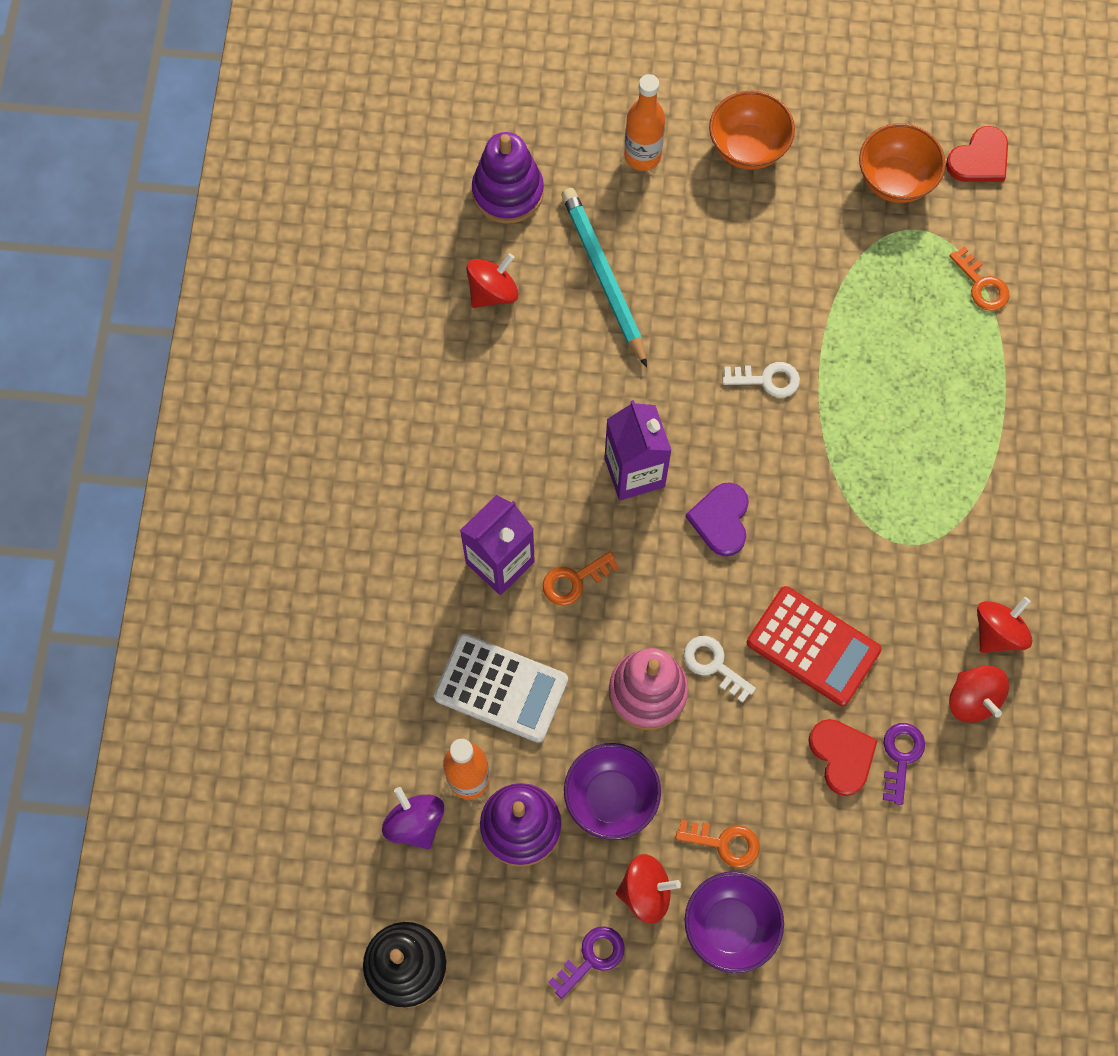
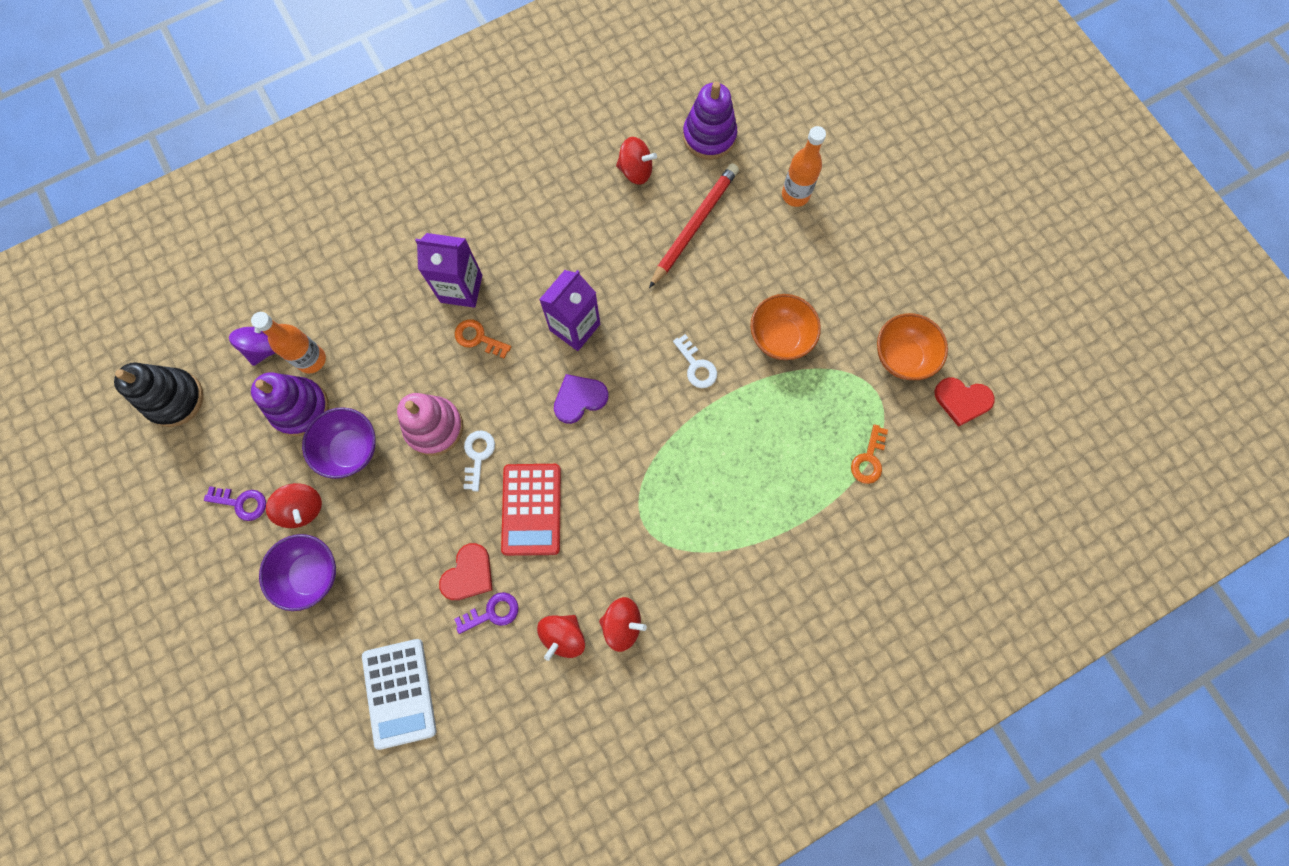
camera: 55 degrees right, 5 degrees up
(501, 688) = (380, 341): white calculator -> white calculator (399, 693)
(603, 276) = (694, 225): turquoise pencil -> red pencil
(724, 843) = (363, 536): orange key -> none
(748, 148) = (852, 252): orange bowl -> orange bowl (780, 337)

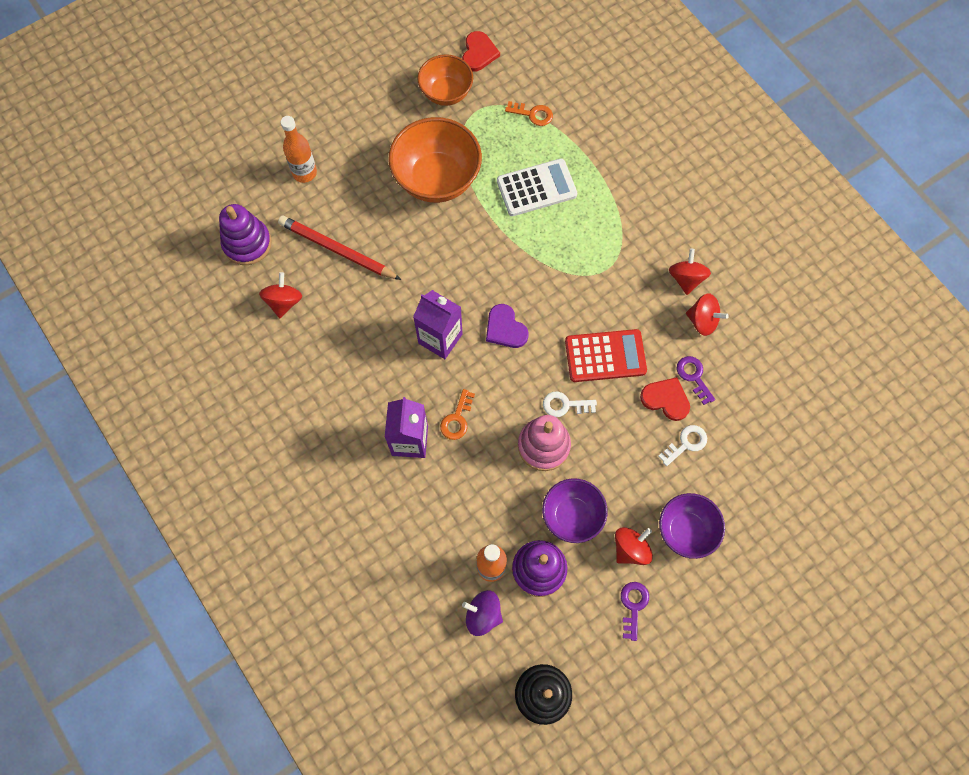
camera: 95 degrees left, 5 degrees down
(399, 693) = (768, 440): white calculator -> white calculator (536, 188)
(696, 366) = (467, 240): white key -> white key (686, 443)
(780, 337) = (437, 179): orange bowl -> orange bowl, size x1.59

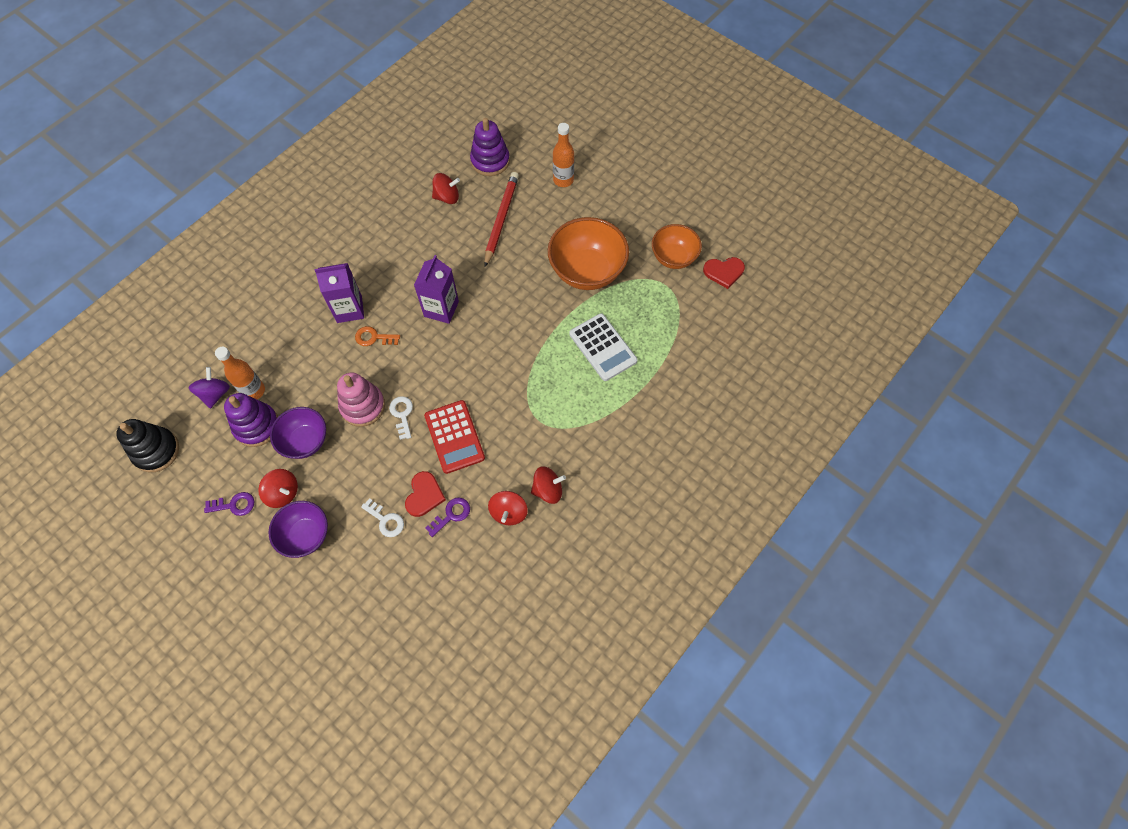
camera: 75 degrees right, 5 degrees down
(505, 328) = (462, 354): purple heart -> none
(533, 114) = (676, 328): orange key -> none

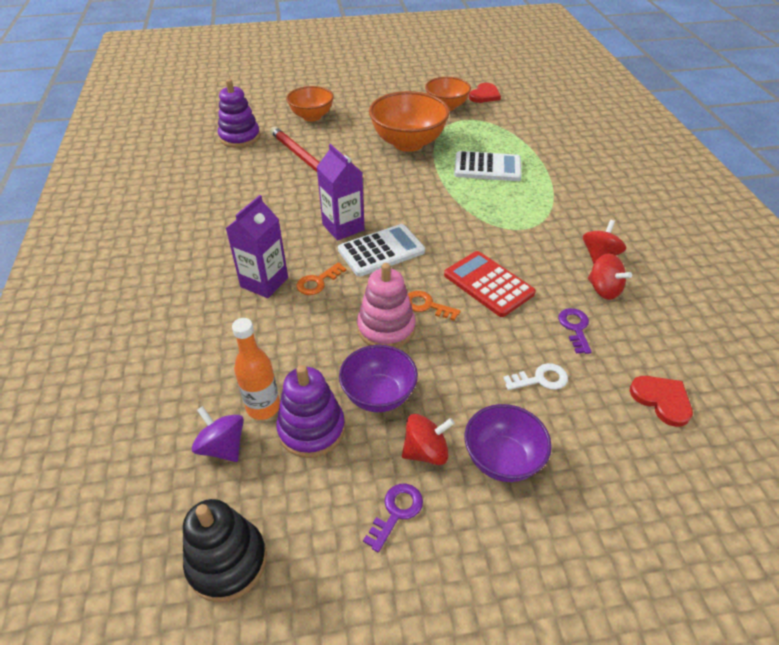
camera: 50 degrees left, 20 degrees down
(402, 414) = (427, 305): white key -> orange key
(424, 495) = (535, 335): red heart -> red heart (662, 400)
(435, 350) = (381, 251): none -> white calculator
(447, 197) = (237, 172): red spinning top -> none
(454, 437) = (488, 284): red calculator -> red calculator turned 150 degrees counterclockwise
(563, 180) = (312, 116): orange bottle -> orange bowl

